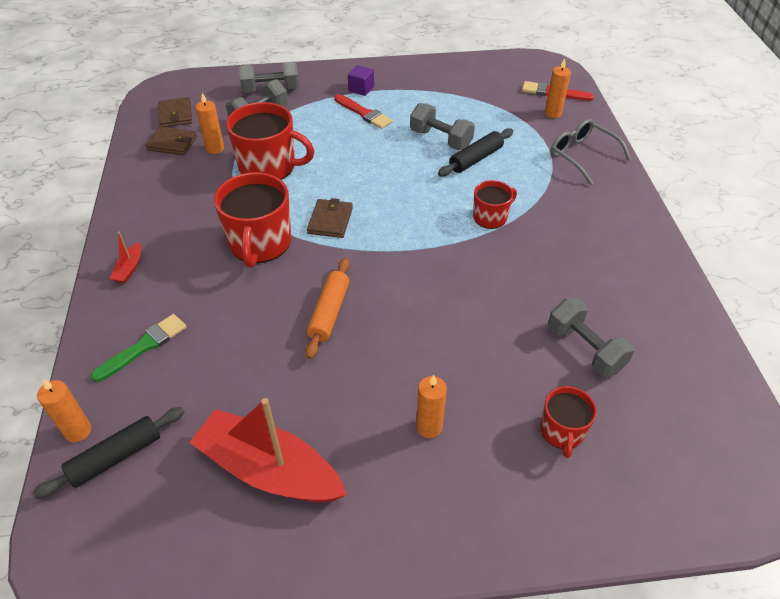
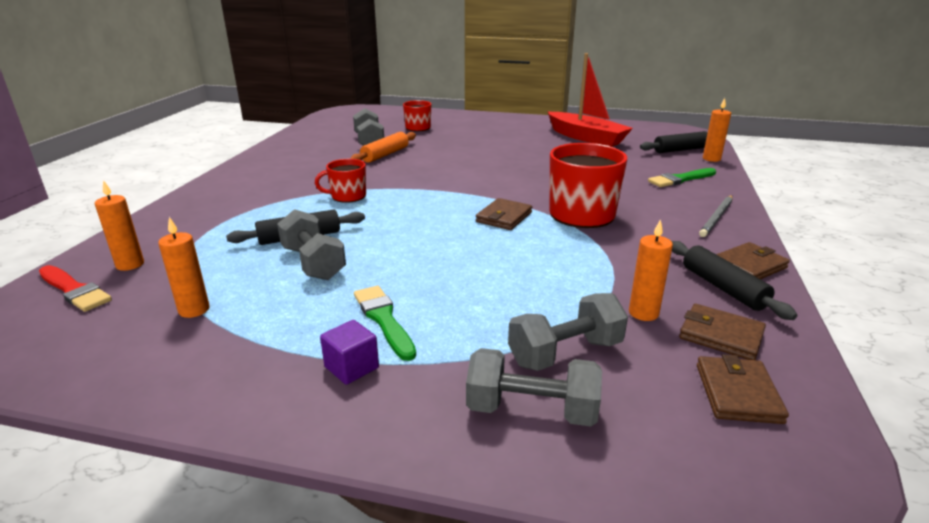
camera: 160 degrees left, 20 degrees down
(128, 206) = (749, 266): none -> brown wallet
(129, 268) = (716, 217): red boat -> grey pencil
(157, 180) = (723, 288): none -> black rolling pin
(269, 166) = (561, 275): red mug -> none
(329, 312) = (530, 173): orange rolling pin -> orange rolling pin (385, 154)
(364, 113) = (384, 319): red brush -> green brush
(429, 427) = (489, 136): orange candle -> orange candle (194, 310)
(582, 155) = (186, 220): grey glasses -> none

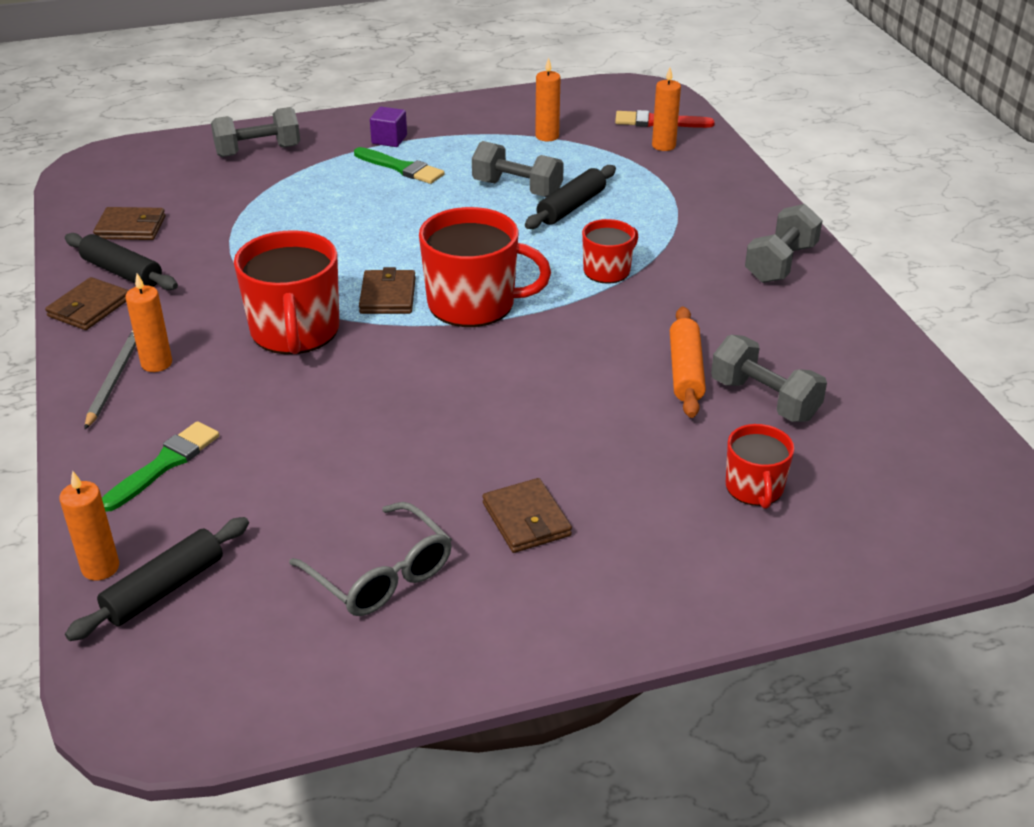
camera: 150 degrees right, 10 degrees up
(453, 200) = (473, 304): none -> red mug
(565, 353) = (250, 184): grey dumbbell -> grey dumbbell (780, 263)
(586, 138) = (381, 575): red boat -> grey glasses
(643, 313) = (196, 228): orange candle -> orange candle (156, 363)
(738, 393) = (124, 193): brown wallet -> brown wallet (526, 519)

